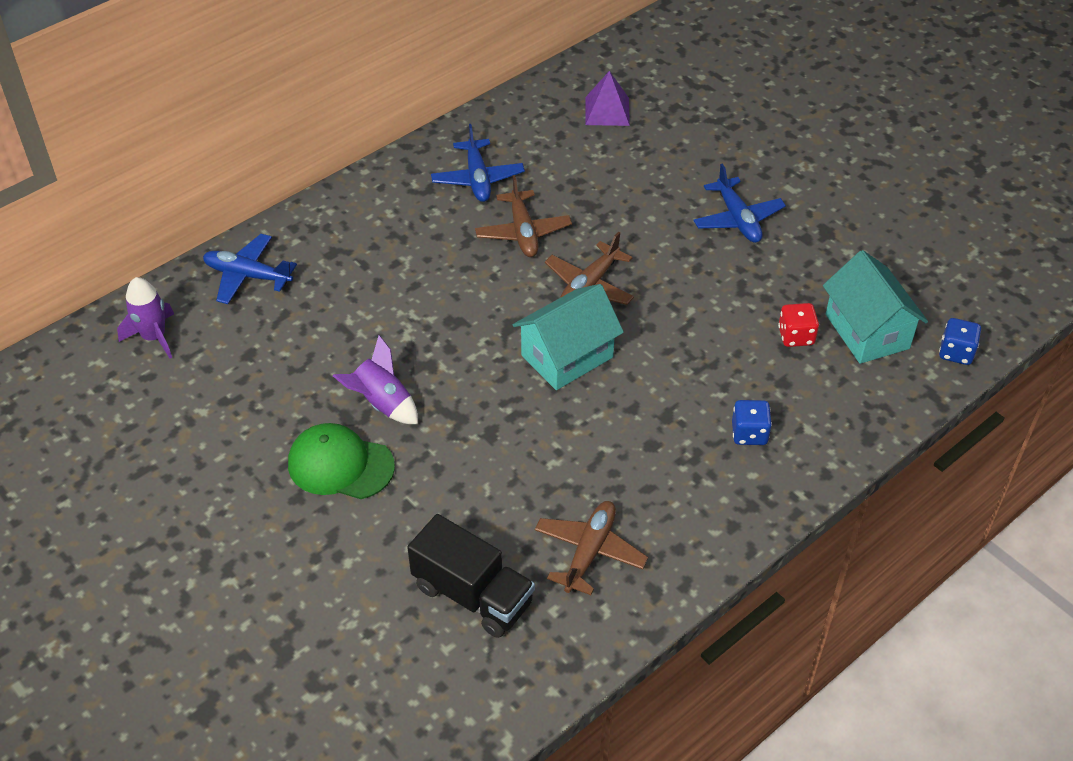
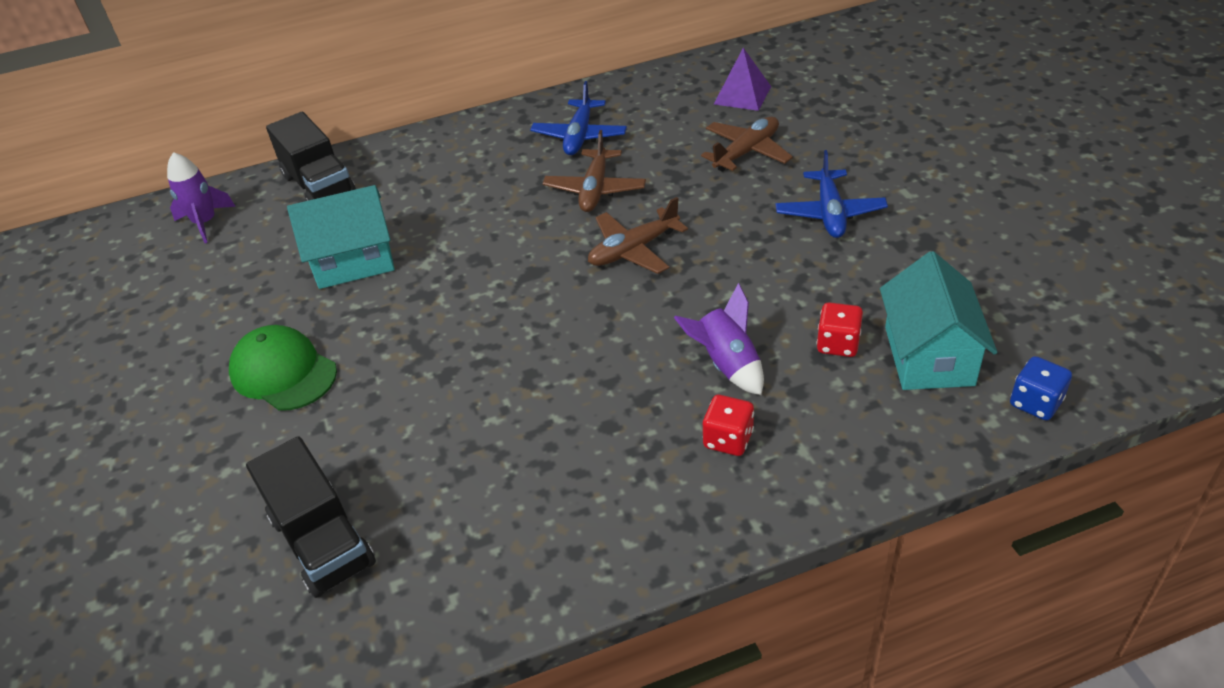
camera: 25 degrees right, 5 degrees down
(248, 276) = (319, 185): blue plane -> black truck
(382, 403) = (360, 322): purple rocket -> purple rocket (726, 364)
(567, 356) = (570, 314): turquoise house -> turquoise house (353, 261)
(589, 552) = (473, 528): brown plane -> brown plane (746, 152)
(749, 433) = (728, 439): blue dice -> red dice

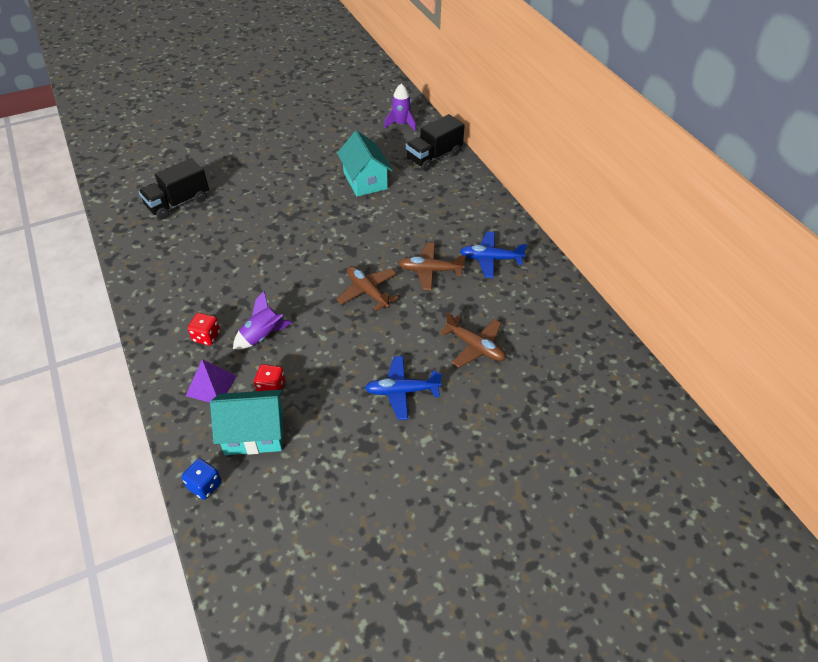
camera: 80 degrees right, 5 degrees up
(283, 372) = (283, 172): green cap -> none
(742, 95) = (552, 344): purple pyramid -> purple pyramid (211, 385)

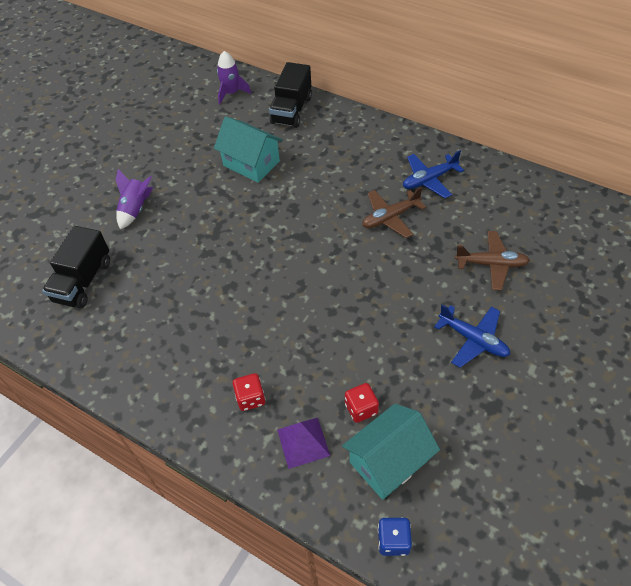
camera: 30 degrees left, 5 degrees up
(262, 336) = (303, 364): purple rocket -> purple rocket (136, 209)
(368, 292) = (357, 267): brown plane -> none
(402, 391) = (473, 339): blue plane -> blue plane turned 105 degrees counterclockwise

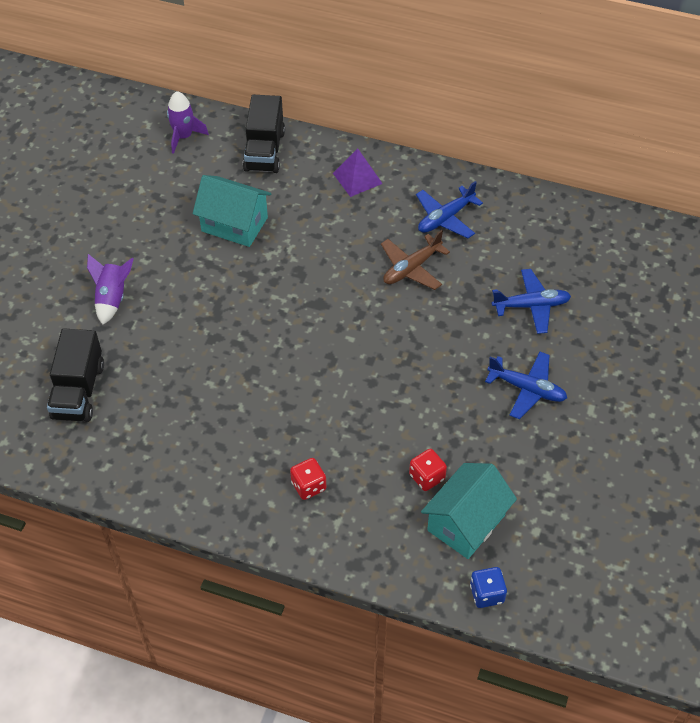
camera: 15 degrees left, 0 degrees up
(303, 442) = (375, 520): purple pyramid -> purple pyramid (357, 178)
(491, 264) = (531, 306): brown plane -> blue plane

